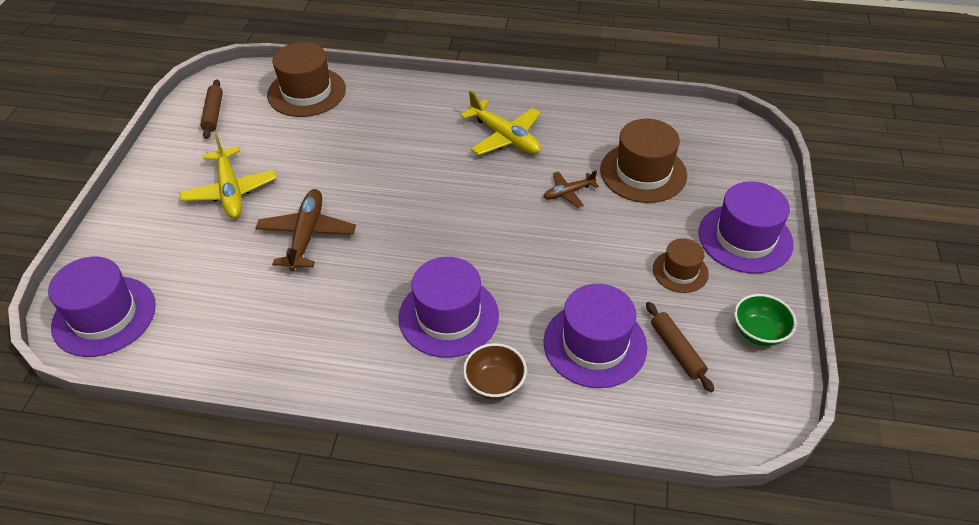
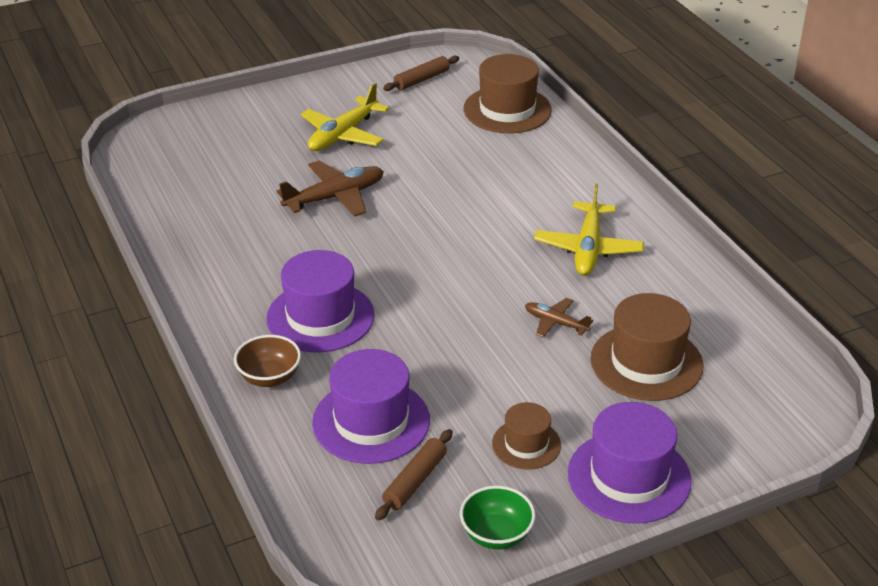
camera: 55 degrees right, 10 degrees down
(104, 316) = (160, 148): purple hat -> none

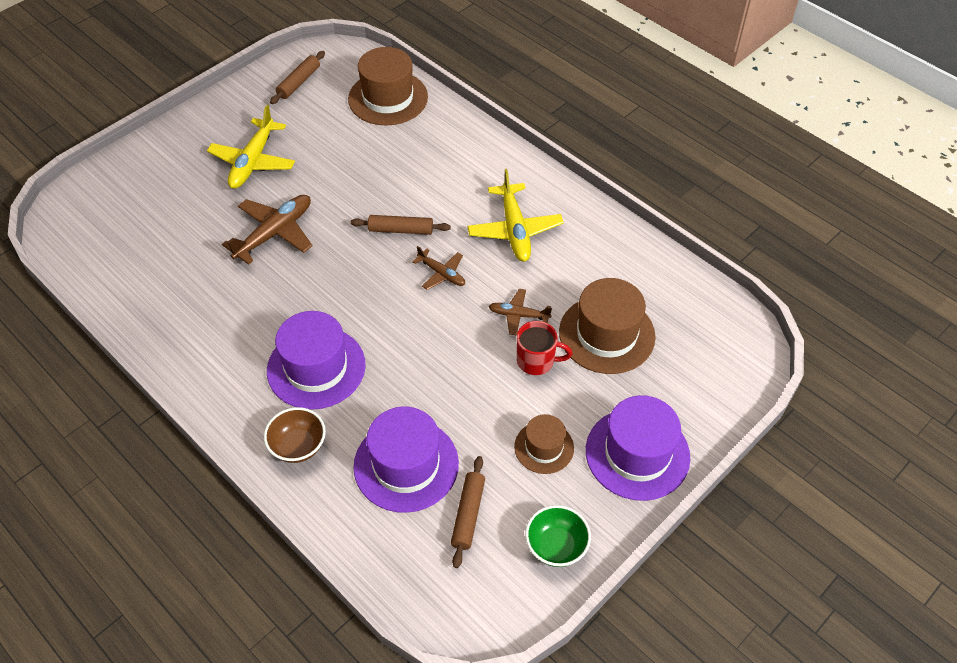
camera: 20 degrees left, 15 degrees up
(465, 222) = (401, 230): none -> brown rolling pin
(490, 268) = (441, 273): none -> brown plane
(556, 367) = (536, 361): none -> red mug

